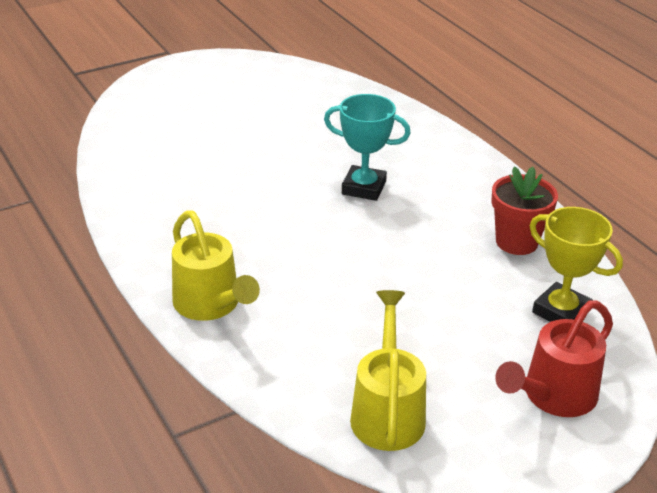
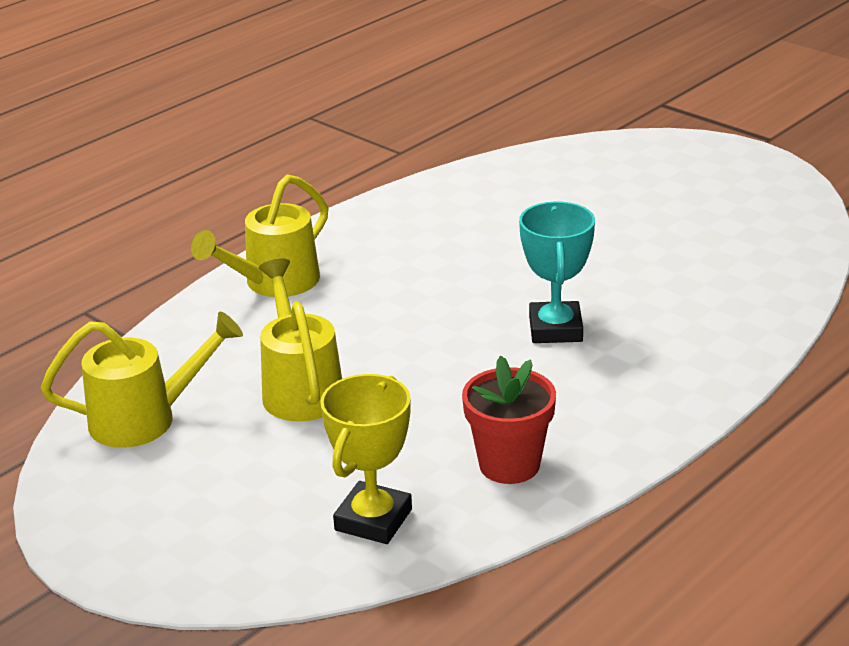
camera: 75 degrees right, 5 degrees down
(381, 317) = (300, 388): none -> yellow watering can
(552, 396) = (205, 530): red watering can -> none

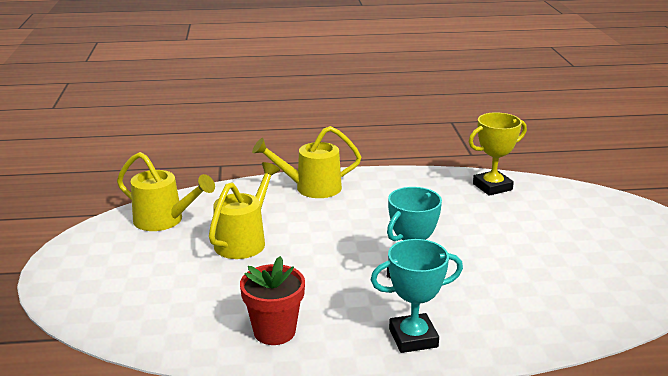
camera: 40 degrees right, 5 degrees down
(373, 520) = (172, 319): yellow trophy -> yellow trophy (492, 187)
(654, 390) = (413, 338): none -> turquoise trophy

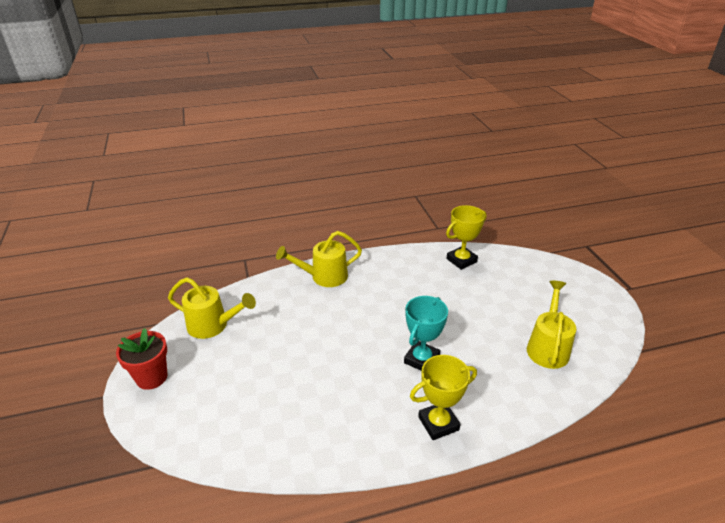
camera: 10 degrees left, 10 degrees up
(244, 240) = (284, 339): yellow watering can -> yellow watering can (548, 347)
(274, 331) = (330, 433): red flower pot -> red flower pot (151, 377)
(413, 338) = (438, 423): turquoise trophy -> yellow trophy

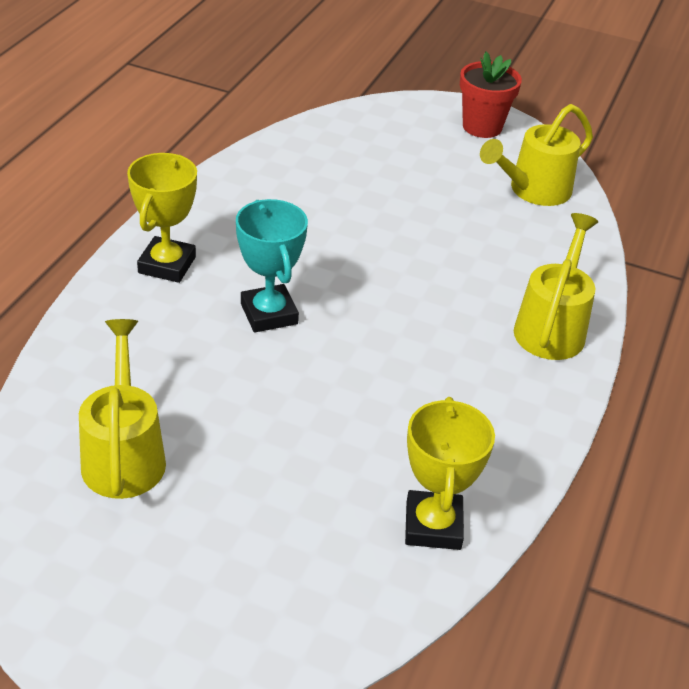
camera: 125 degrees right, 5 degrees up
(548, 347) = (124, 453): yellow watering can -> yellow watering can turned 150 degrees counterclockwise

